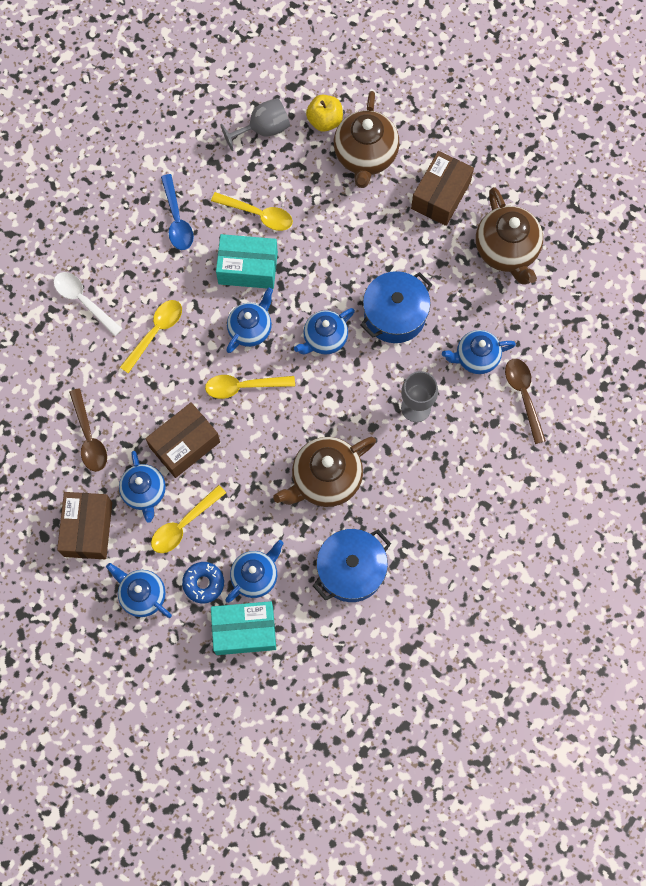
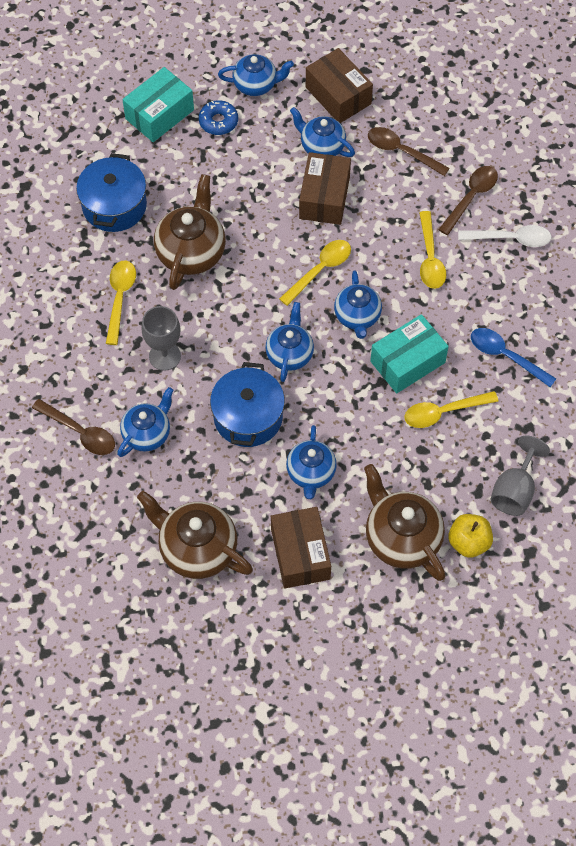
camera: 140 degrees right, 10 degrees down
(78, 356) = (471, 197): none -> brown spoon
(184, 524) = (271, 147): yellow spoon -> yellow spoon (120, 298)
(255, 576) = (184, 152): blue teapot -> blue teapot (311, 473)

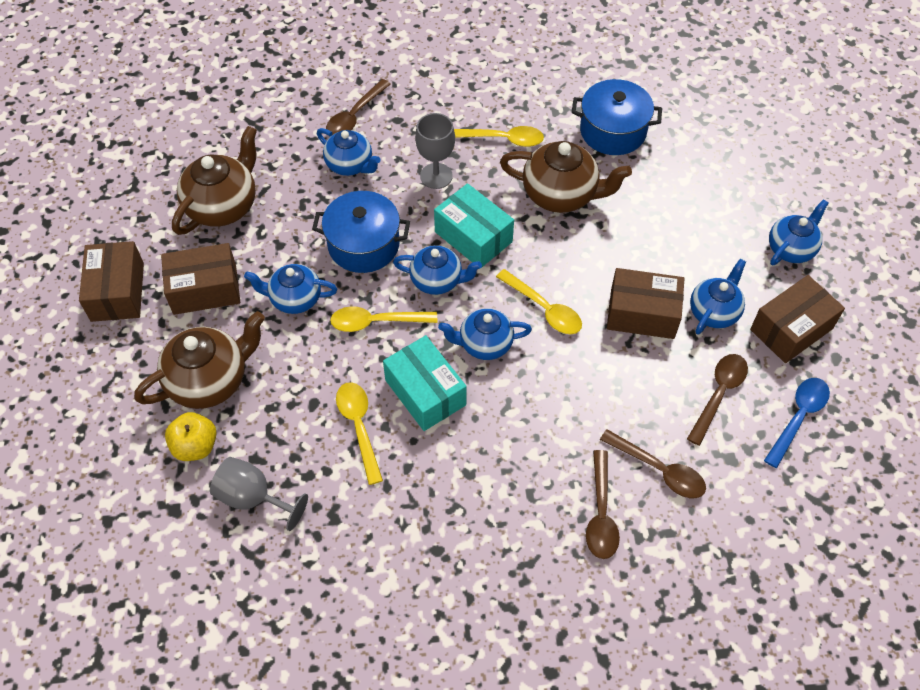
camera: 90 degrees right, 5 degrees down
(159, 114) = (734, 164): turquoise box -> turquoise box (473, 237)
(218, 121) = (733, 215): blue donut -> none
(256, 85) = (791, 248): blue teapot -> blue teapot turned 135 degrees counterclockwise
(303, 636) = (117, 292): none -> brown box
(430, 258) = (567, 420): yellow spoon -> yellow spoon (376, 322)
(506, 356) = (431, 498): blue spoon -> blue spoon (798, 418)
(510, 239) = (601, 513): white spoon -> brown spoon

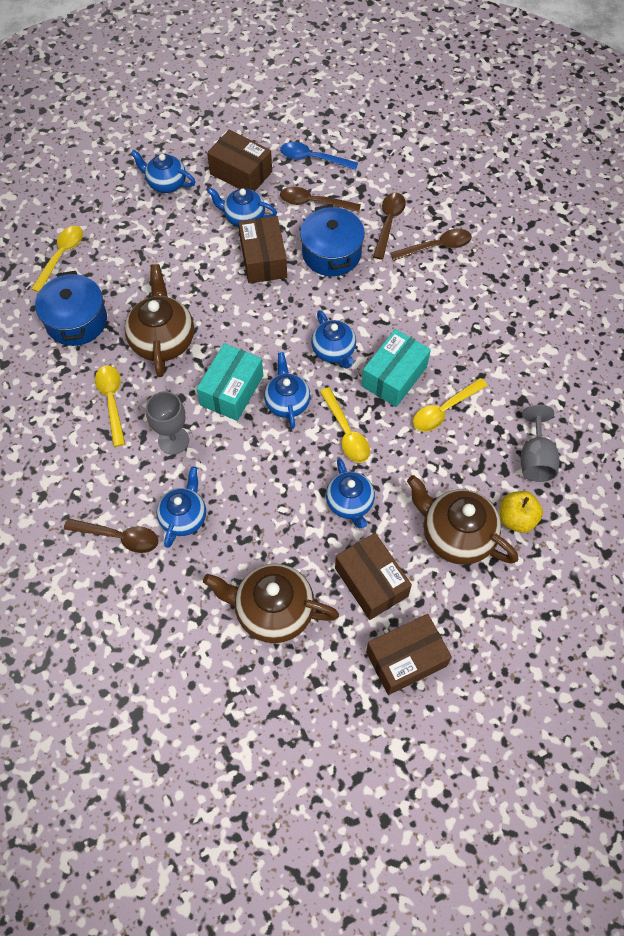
camera: 110 degrees left, 5 degrees up
(363, 245) = (272, 471): blue pot -> blue pot (331, 253)
(544, 308) = (284, 321): yellow spoon -> yellow spoon (61, 256)

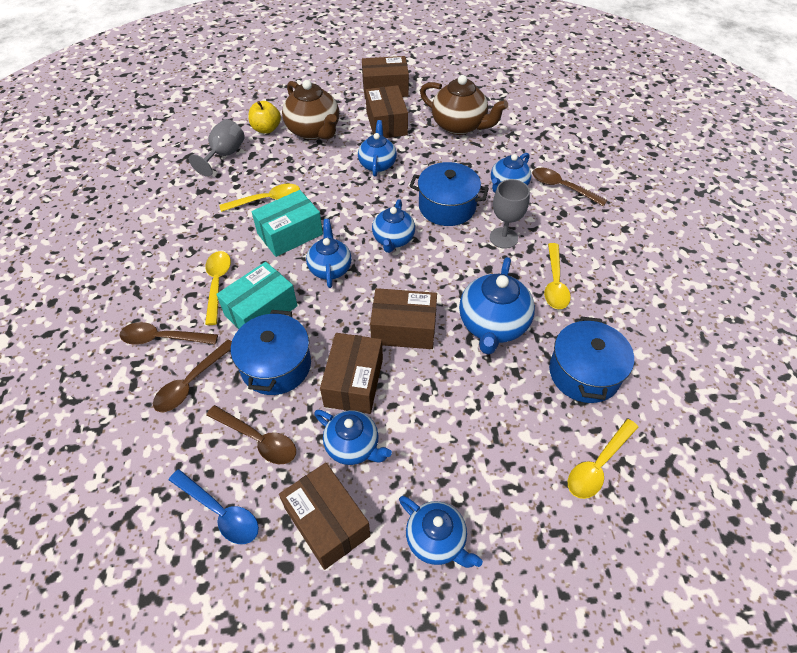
camera: 160 degrees left, 10 degrees down
(163, 340) = (493, 325): brown teapot -> blue teapot
(232, 390) = (439, 262): turquoise box -> turquoise box (261, 310)
(240, 314) = (404, 329): none -> brown box
(246, 464) = (447, 207): none -> blue pot
(346, 432) = (355, 206): yellow spoon -> yellow spoon (217, 284)

